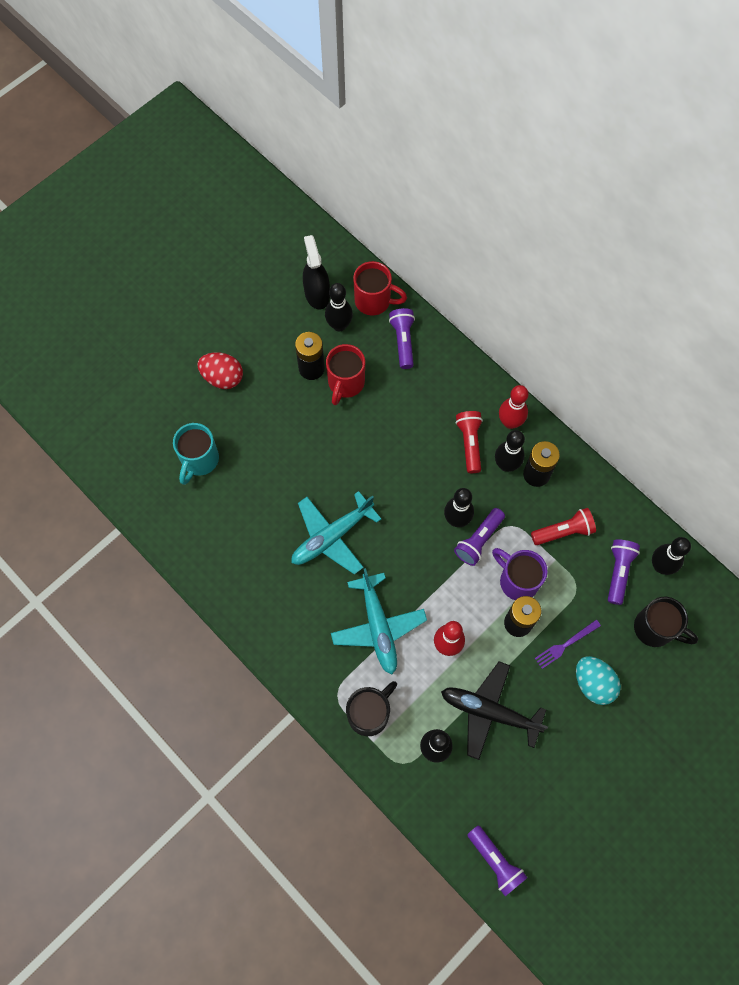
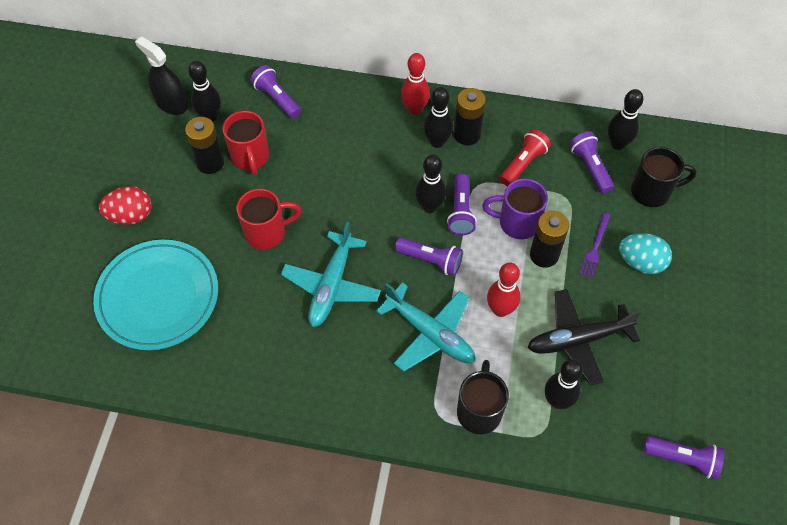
camera: 35 degrees left, 10 degrees down
(199, 460) = (158, 297): turquoise mug -> turquoise plate
(374, 301) = (227, 82): red mug -> red mug (267, 233)
(423, 566) = (430, 260): none -> purple flashlight
(469, 443) = (394, 143): red flashlight -> none

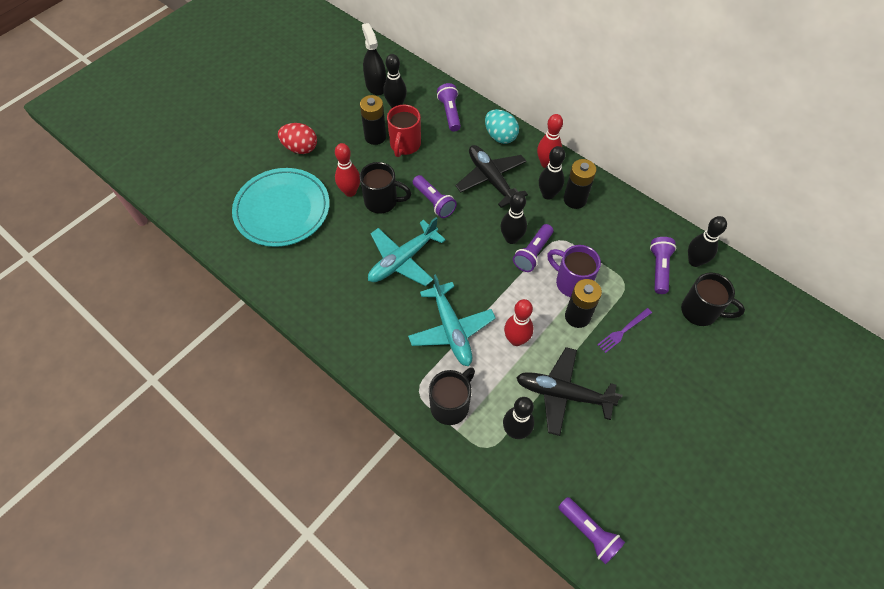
camera: 30 degrees right, 0 degrees up
(223, 239) = (350, 192): none -> red bowling pin
(267, 233) = (382, 201): red mug -> black mug
(368, 153) = (491, 179): none -> black plane
(430, 260) = (486, 277): purple flashlight -> purple flashlight (434, 202)
(523, 164) = (605, 241): red flashlight -> none
(640, 262) = (654, 361): turquoise egg -> turquoise egg (500, 136)

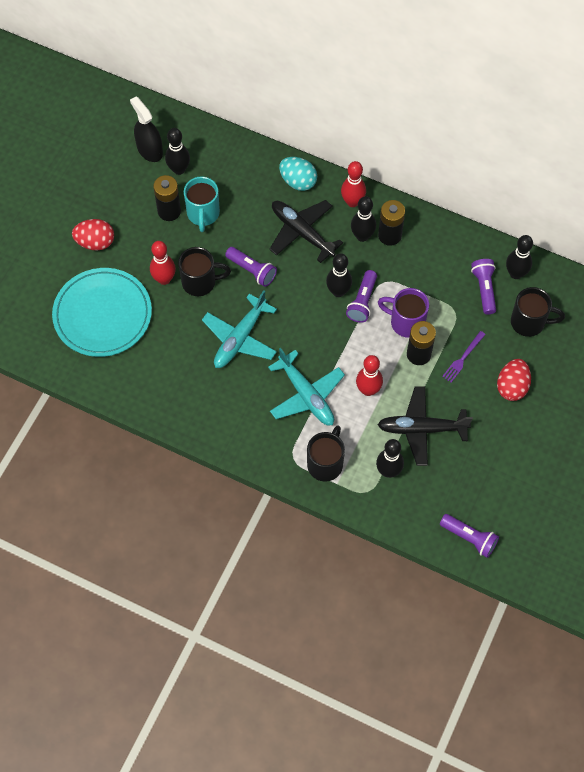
camera: 15 degrees left, 5 degrees up
(405, 145) = (203, 214): red mug -> turquoise mug
(450, 113) = (238, 166): purple flashlight -> none
(670, 373) = (512, 386): none -> red egg

